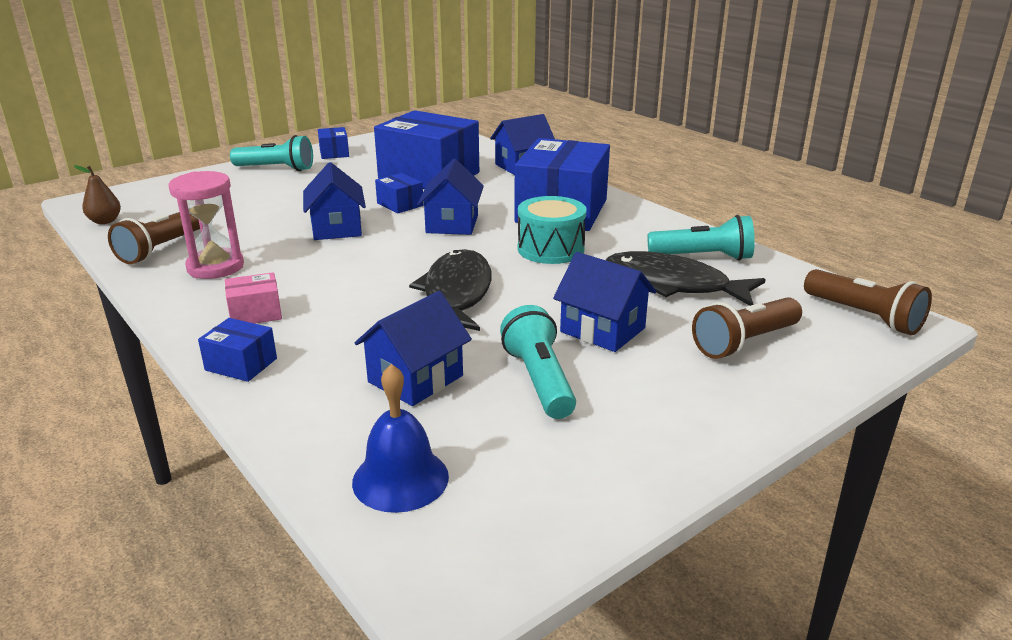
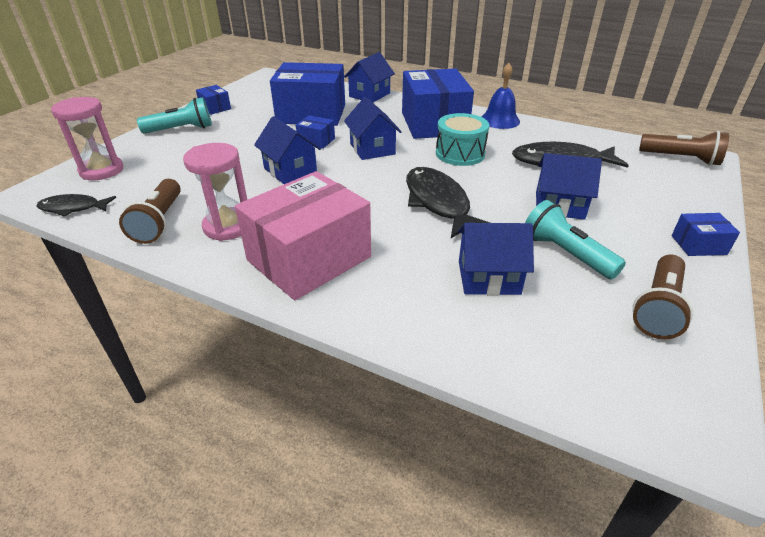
camera: 25 degrees left, 10 degrees up
(105, 221) = (73, 208): brown pear -> black fish
(163, 193) = (102, 170): none -> pink hourglass
(241, 364) = (349, 306): blue box -> blue box (698, 245)
(255, 313) = (309, 258): pink box -> pink box, size x2.32
(400, 479) = (570, 360): blue bell -> blue bell (499, 120)
(415, 379) = (488, 277): blue house -> blue house turned 75 degrees clockwise
(703, 257) = (555, 139): turquoise flashlight -> none
(744, 342) = (644, 192): brown flashlight -> brown flashlight (658, 308)

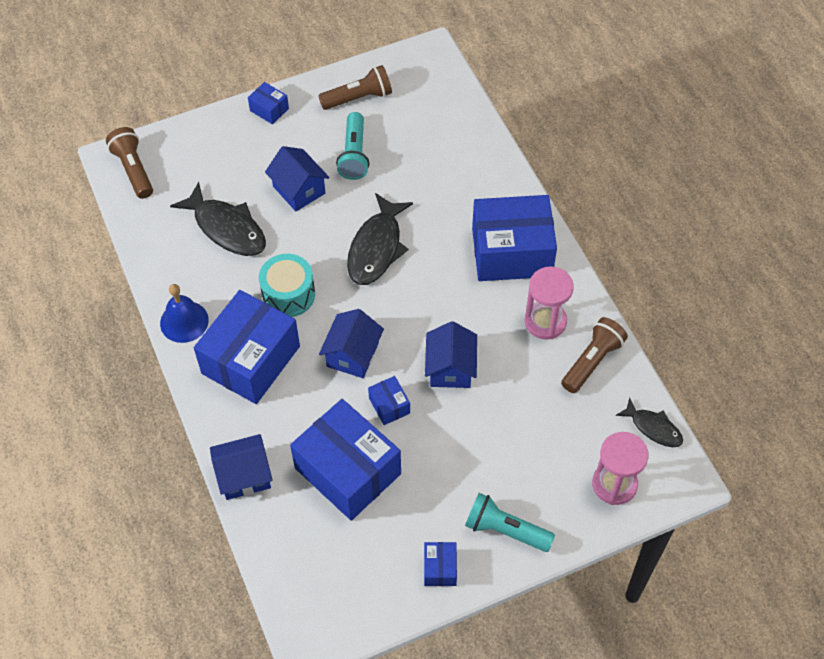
camera: 140 degrees left, 20 degrees up
(309, 258) = (511, 252): pink box -> blue box
(488, 277) = (420, 169): blue house -> none

